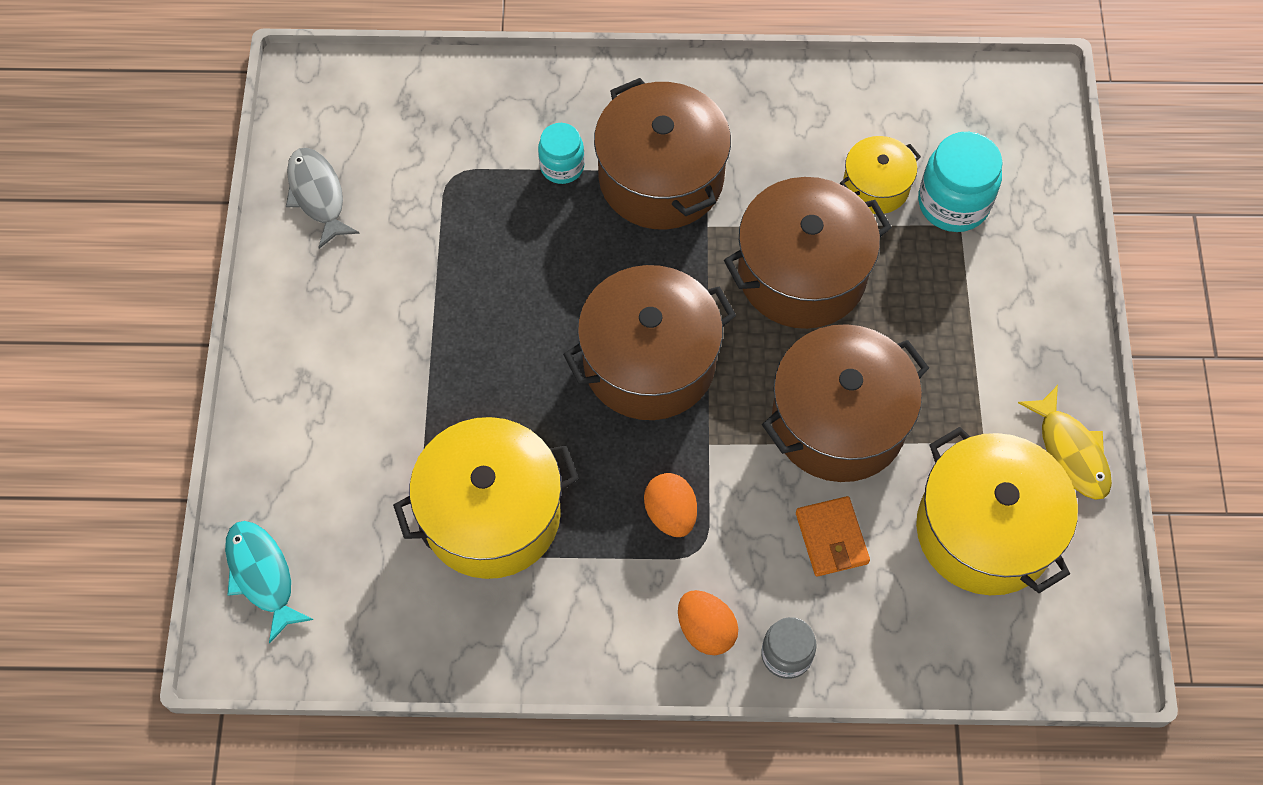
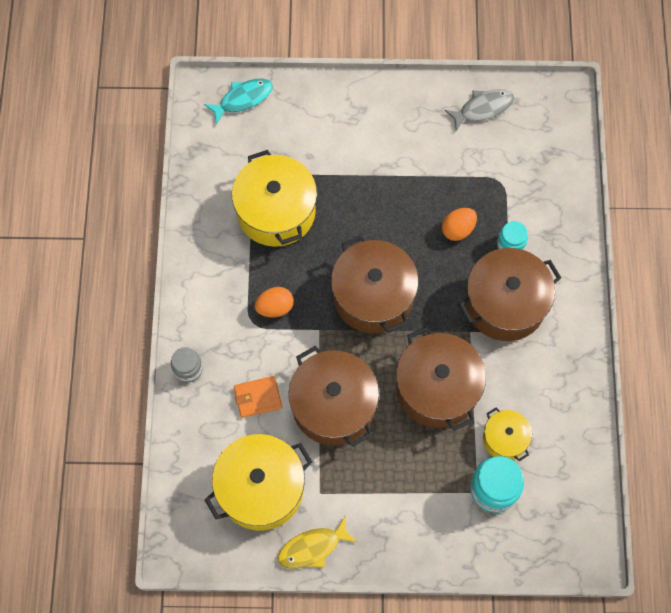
camera: 90 degrees right, 5 degrees up
(706, 630) = (204, 325): orange egg -> orange egg (458, 229)

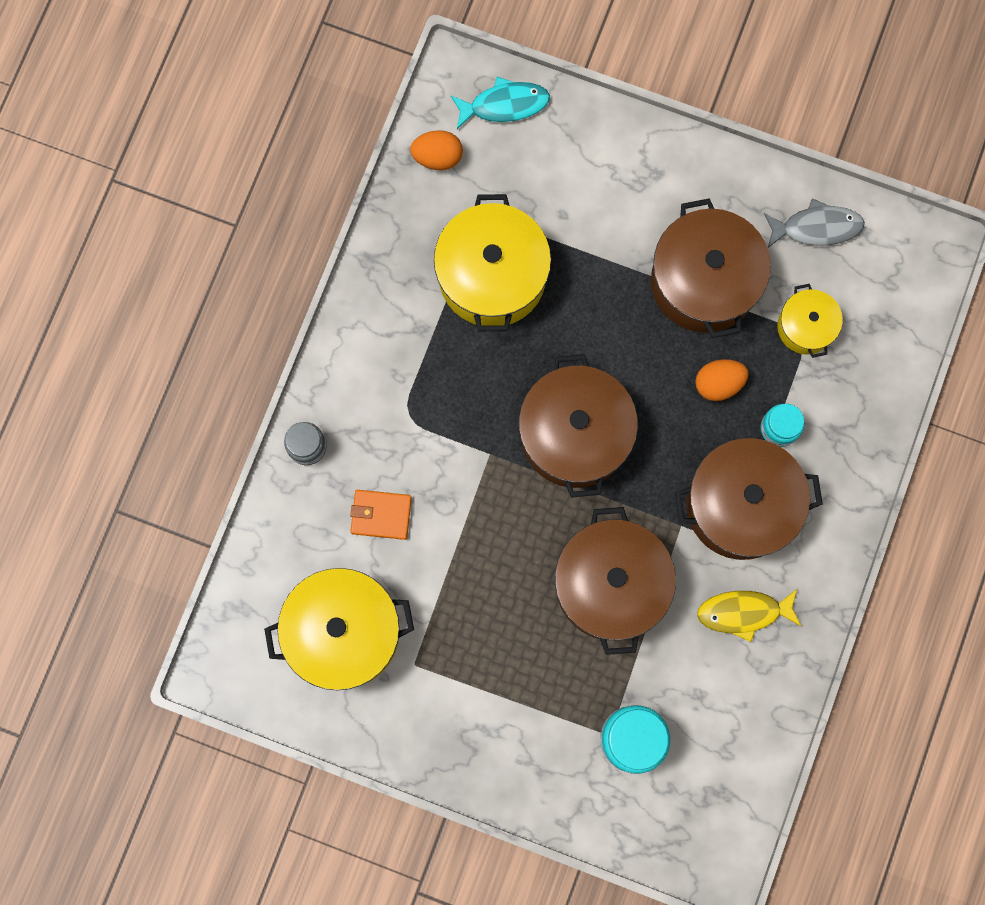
camera: 20 degrees right, 10 degrees up
(275, 307) = (444, 404): orange egg -> orange egg (437, 157)
(313, 547) = (381, 729): yellow fish -> yellow fish (743, 612)
(333, 405) = (472, 559): brown pot -> brown pot (704, 281)
(504, 439) = (671, 680): yellow pot -> yellow pot (805, 327)

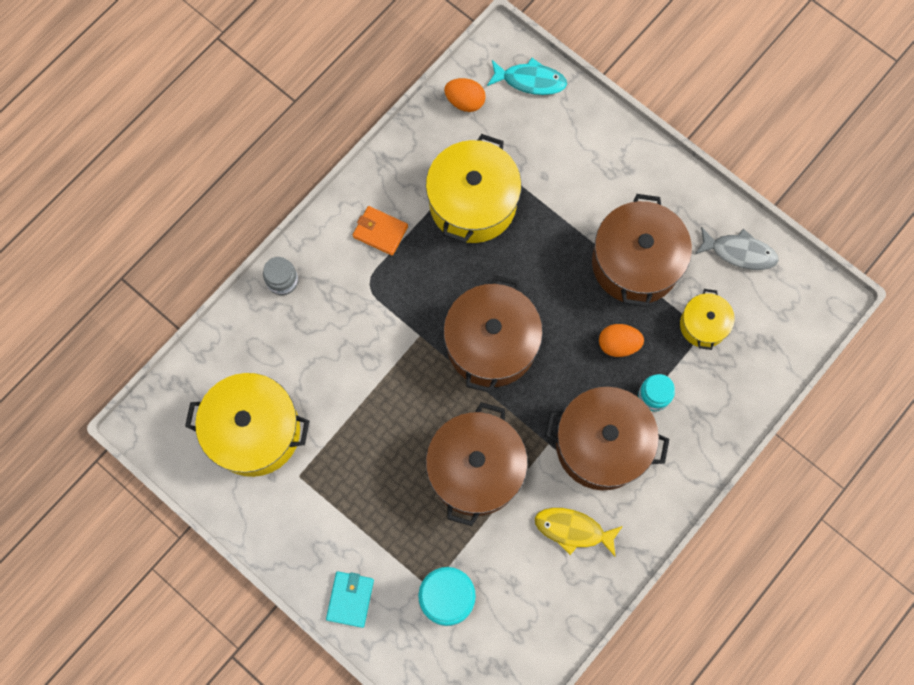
camera: 20 degrees right, 5 degrees down
(381, 515) = (318, 352): orange wallet -> orange wallet (380, 232)
(525, 781) = (350, 599): none -> turquoise wallet

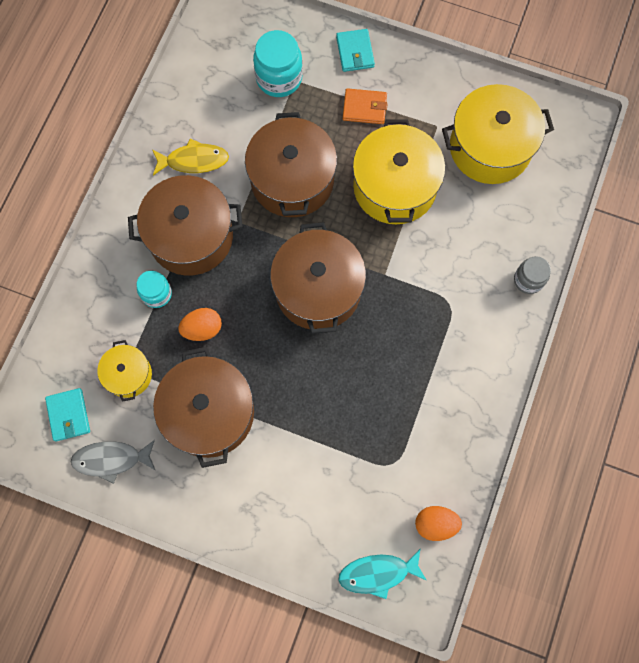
camera: 160 degrees right, 0 degrees up
(380, 232) = (461, 357): orange wallet -> orange wallet (364, 108)
(472, 203) = (386, 417): yellow pot -> yellow pot (394, 186)
(770, 306) = (68, 415): none -> turquoise wallet

